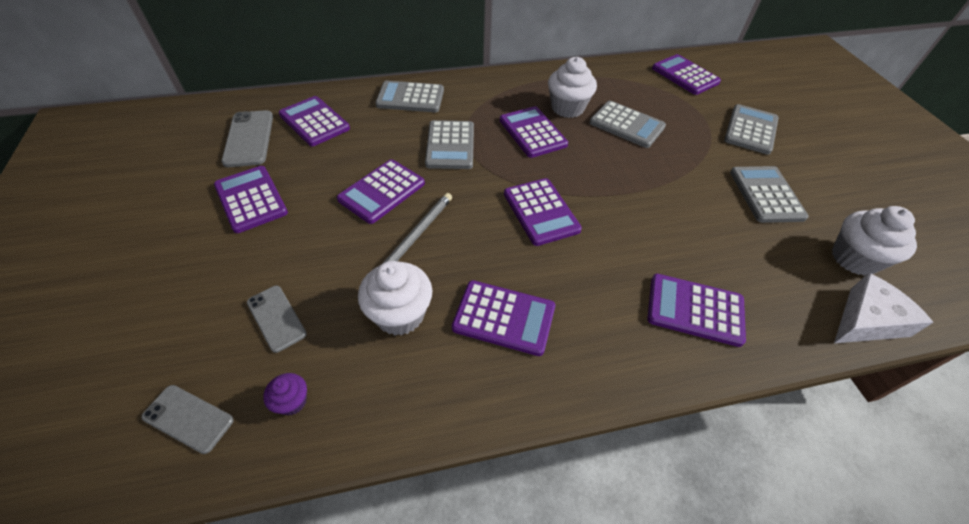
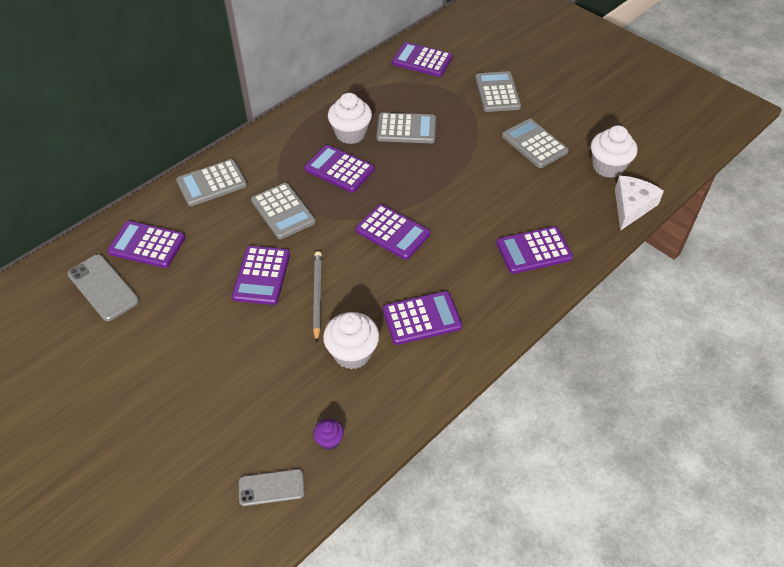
camera: 30 degrees left, 0 degrees up
(251, 199) = (161, 334): purple calculator -> none
(276, 318) = (269, 401): grey phone -> none

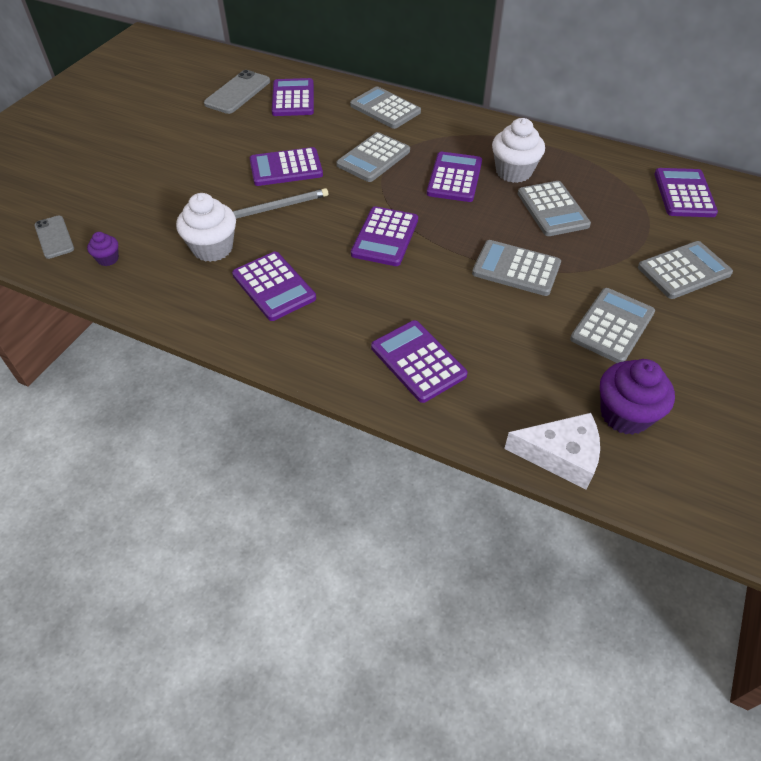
camera: 70 degrees right, 0 degrees up
(461, 170) = (516, 269): none -> grey calculator
(608, 167) = (625, 414): white cupcake -> purple cupcake

